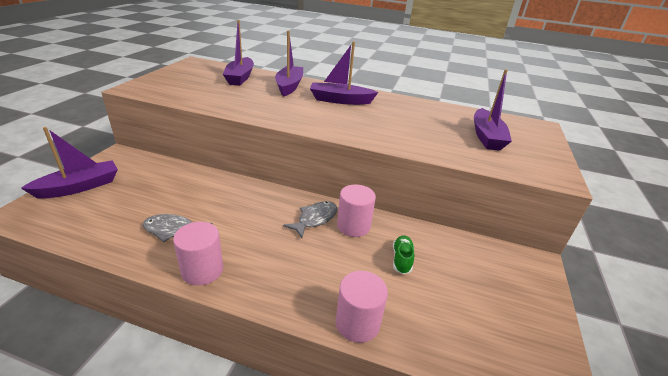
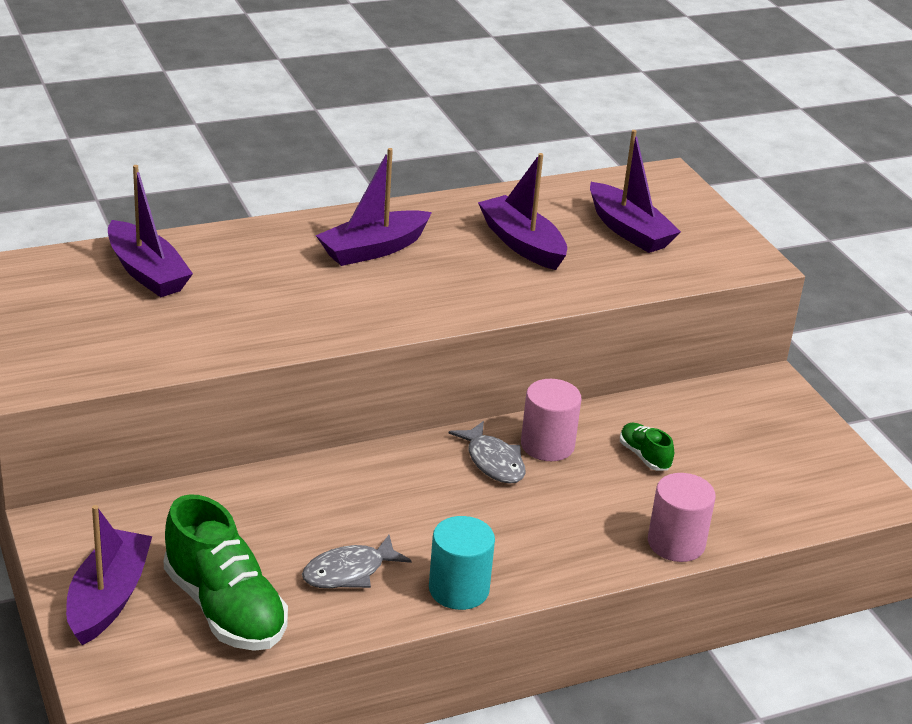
camera: 40 degrees left, 0 degrees up
(103, 215) = (225, 608): none -> green shoe
(202, 270) = (459, 589): pink cylinder -> turquoise cylinder
(289, 86) = (255, 254): purple boat -> purple boat (522, 244)
(315, 219) = (493, 461): grey fish -> grey fish turned 150 degrees clockwise

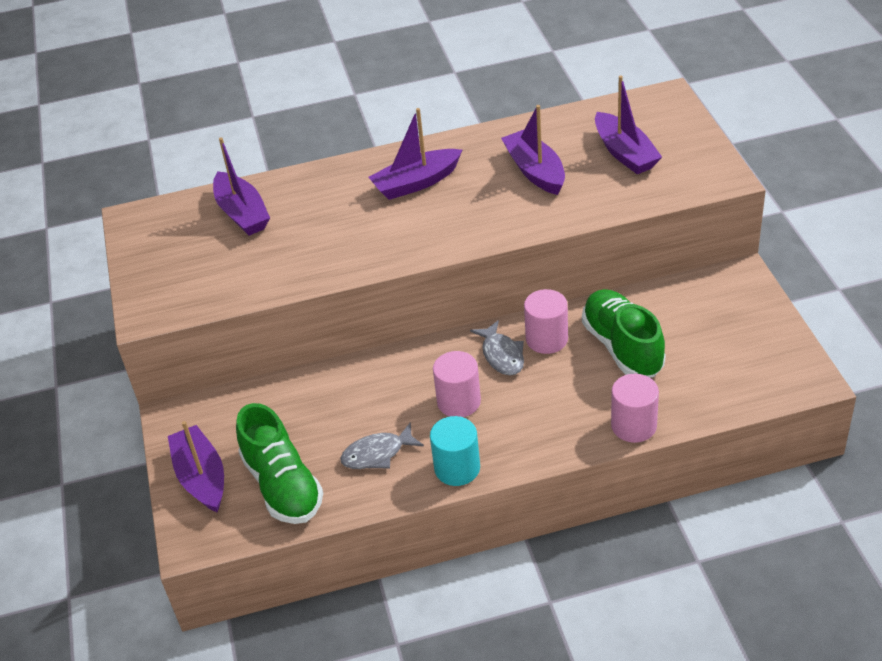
camera: 15 degrees right, 10 degrees up
(108, 598) = (201, 477): purple boat -> purple boat turned 45 degrees counterclockwise
(447, 513) = (459, 402): none -> pink cylinder
(644, 456) = (622, 347): green shoe -> green shoe, size x2.13

